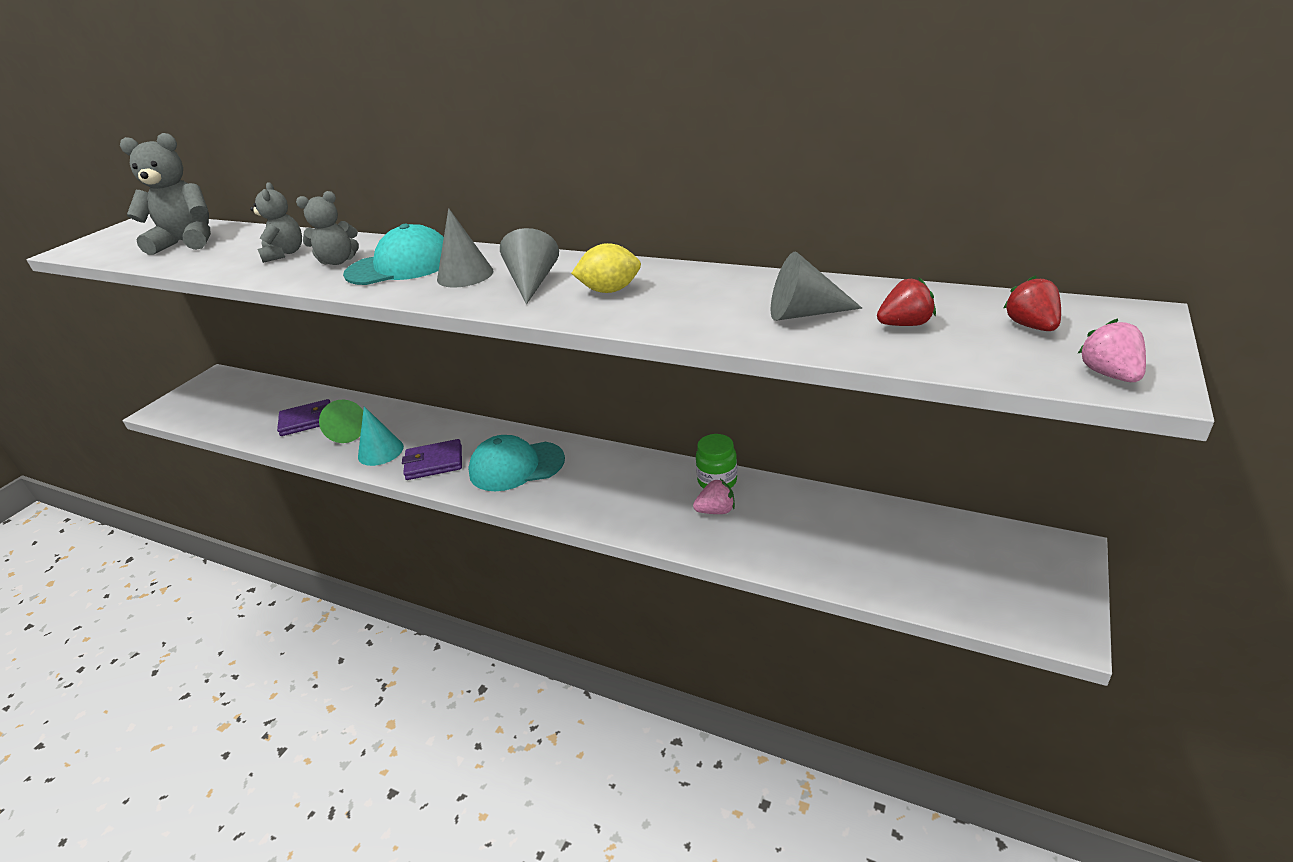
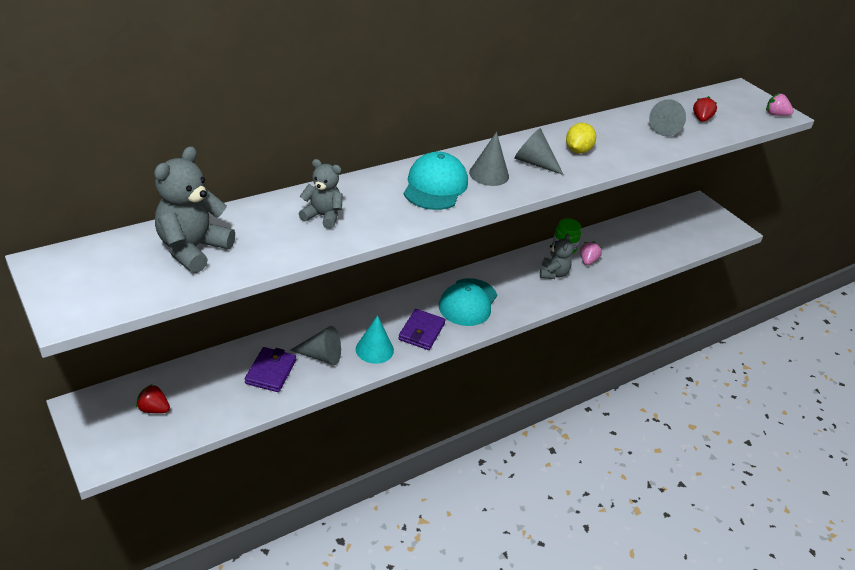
camera: 65 degrees left, 5 degrees up
(338, 261) = (383, 202): grey teddy bear -> grey teddy bear (553, 274)
(348, 431) = (321, 356): green cone -> grey cone
(1031, 326) = (729, 104): red strawberry -> red strawberry (154, 409)

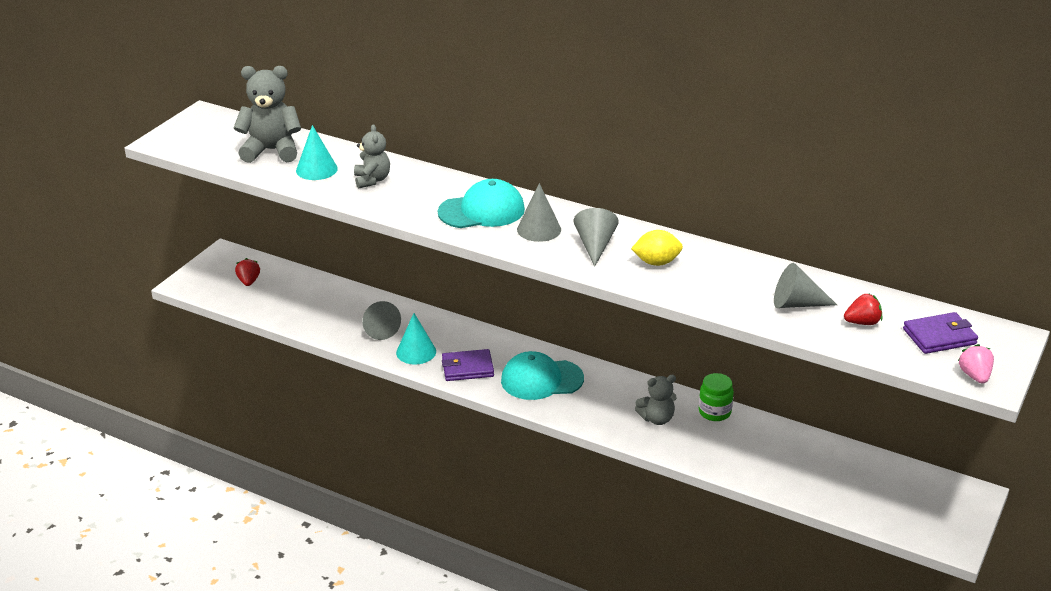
camera: 65 degrees right, 5 degrees down
(265, 237) = (316, 169): none -> turquoise cone
(270, 372) = (336, 313): purple wallet -> purple wallet (939, 336)
(588, 261) = (712, 436): pink strawberry -> none

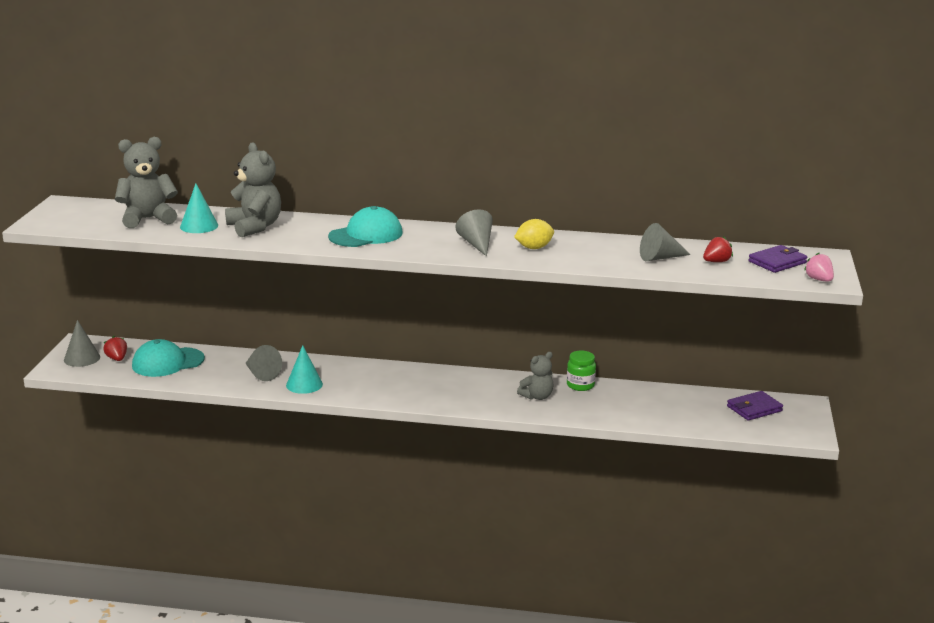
camera: 20 degrees left, 10 degrees down
(372, 180) = (255, 227): grey teddy bear -> grey teddy bear, size x1.62
(467, 368) = (357, 388): purple wallet -> purple wallet (754, 409)
(539, 229) = (423, 240): grey cone -> grey cone (82, 358)
(541, 380) = (425, 386): turquoise cap -> turquoise cap (168, 362)

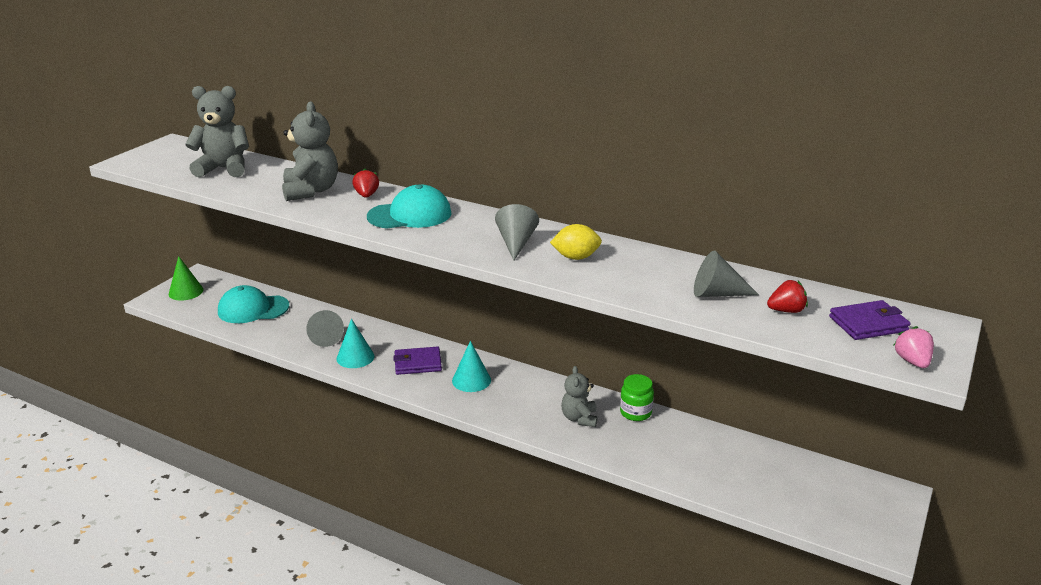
camera: 20 degrees right, 5 degrees up
(82, 358) = (186, 292): grey cone -> green cone
(117, 359) = (214, 297): red strawberry -> red strawberry (366, 195)
(199, 226) = (261, 183): turquoise cone -> turquoise cone (471, 380)
(537, 396) = (579, 418): grey teddy bear -> grey teddy bear turned 105 degrees clockwise
(754, 409) = (827, 487): purple wallet -> purple wallet (418, 363)

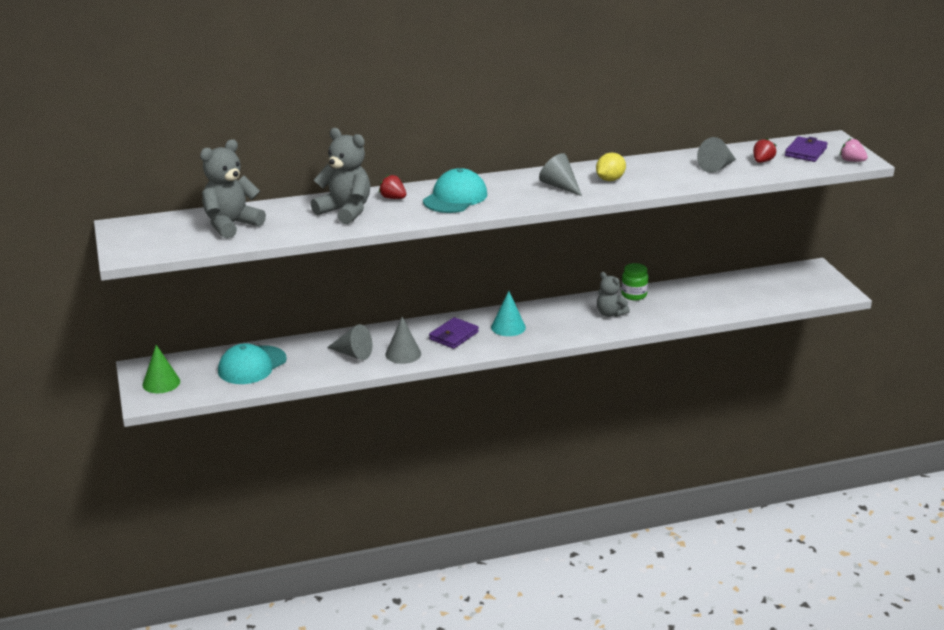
camera: 45 degrees left, 0 degrees up
(355, 357) = (403, 354): turquoise cone -> grey cone

